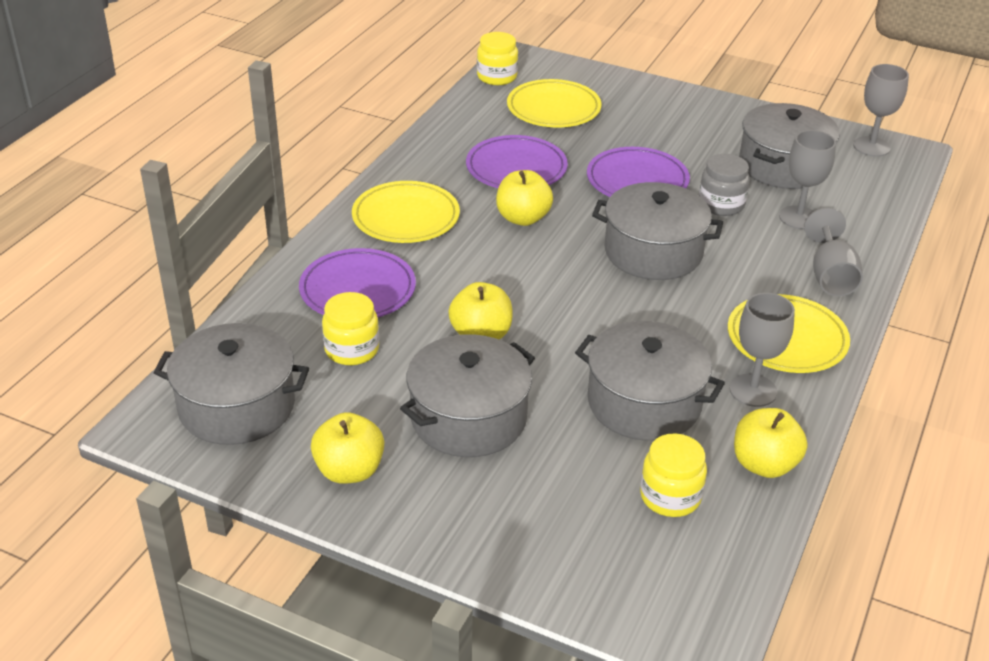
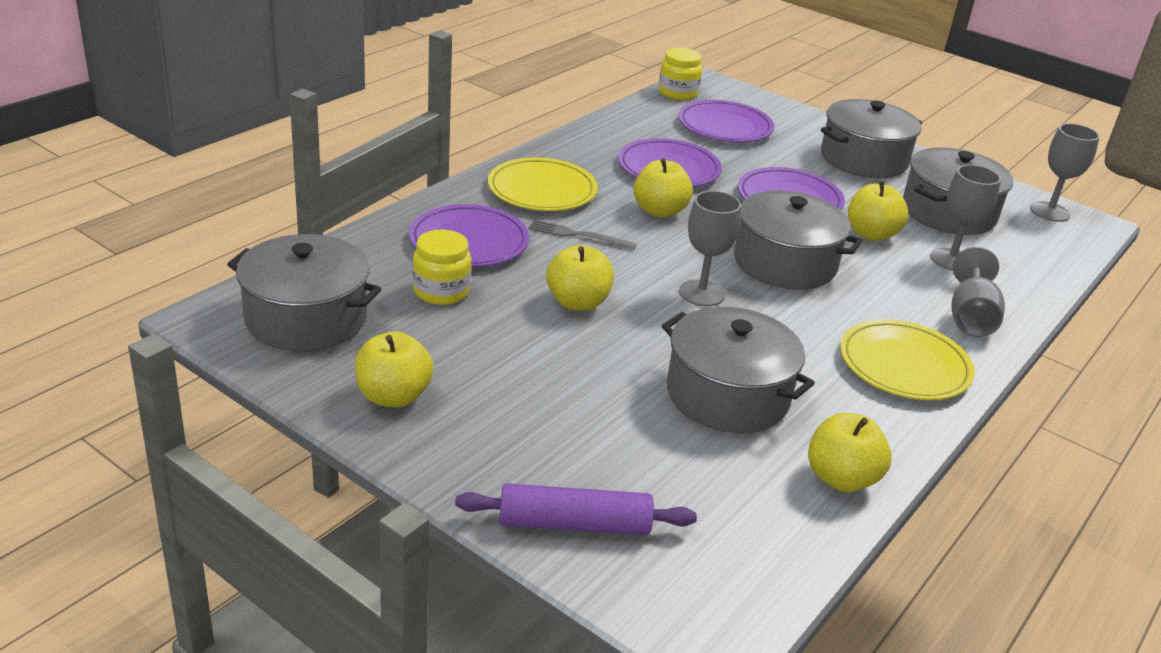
camera: 10 degrees right, 5 degrees down
(456, 261) = (578, 235): none -> grey fork
(468, 418) = (536, 373): grey pot -> grey pot (863, 159)
(553, 109) = (725, 127): yellow plate -> purple plate
(553, 561) = (574, 524): none -> purple rolling pin
(670, 496) = (725, 488): yellow jar -> none
(721, 204) = (871, 234): grey jar -> yellow apple
(753, 390) = (851, 406): grey goblet -> grey goblet (701, 293)

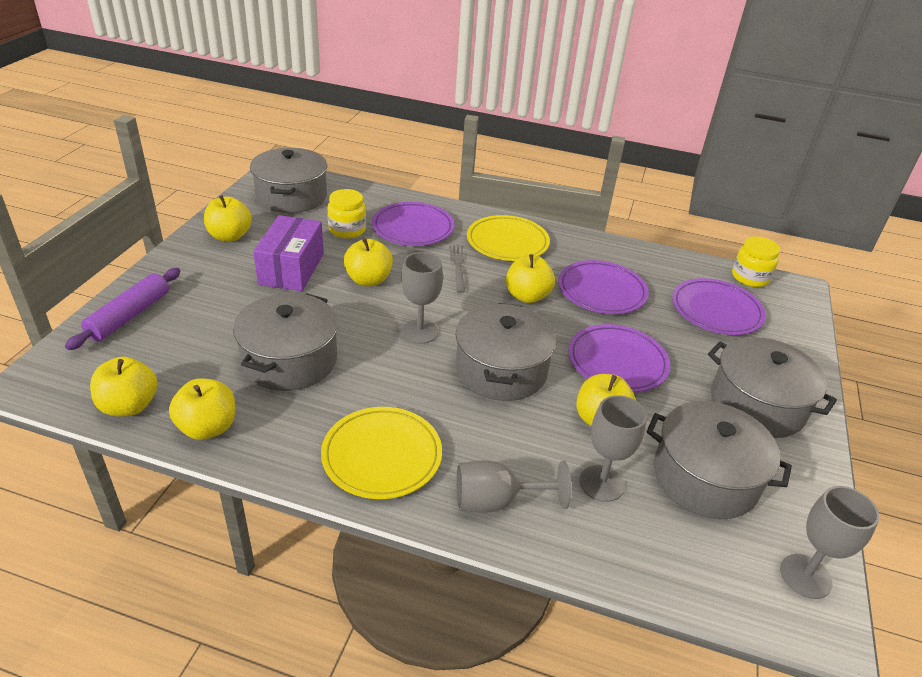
camera: 70 degrees right, 5 degrees up
(519, 356) = (291, 269): none -> purple box
(574, 524) = (129, 316): purple rolling pin -> purple rolling pin turned 45 degrees clockwise
(787, 541) = (129, 406): none -> yellow apple

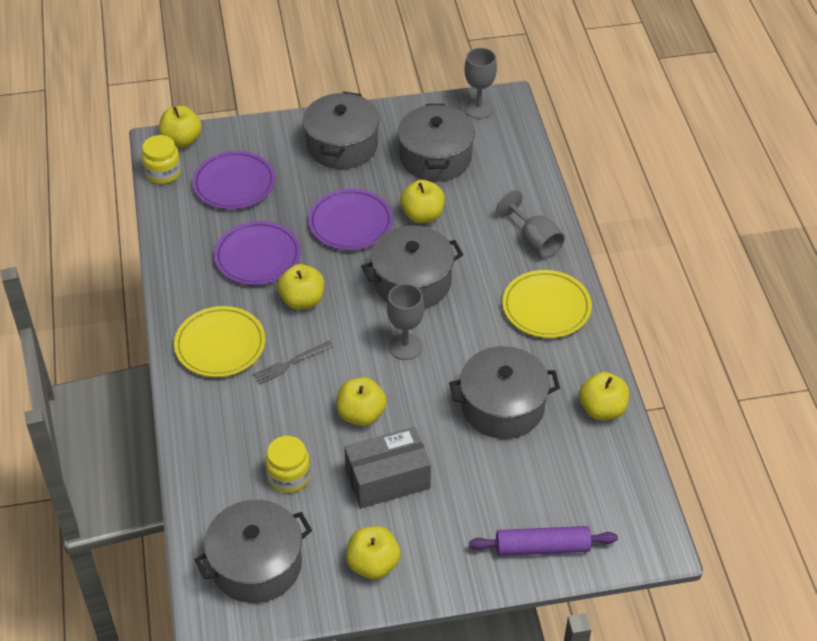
camera: 115 degrees left, 10 degrees up
(129, 406) = (623, 467): yellow apple -> yellow apple (182, 140)
(291, 269) = (388, 479): purple box -> grey box
(413, 228) = (246, 426): purple plate -> none
(601, 483) = (480, 200): grey goblet -> none

